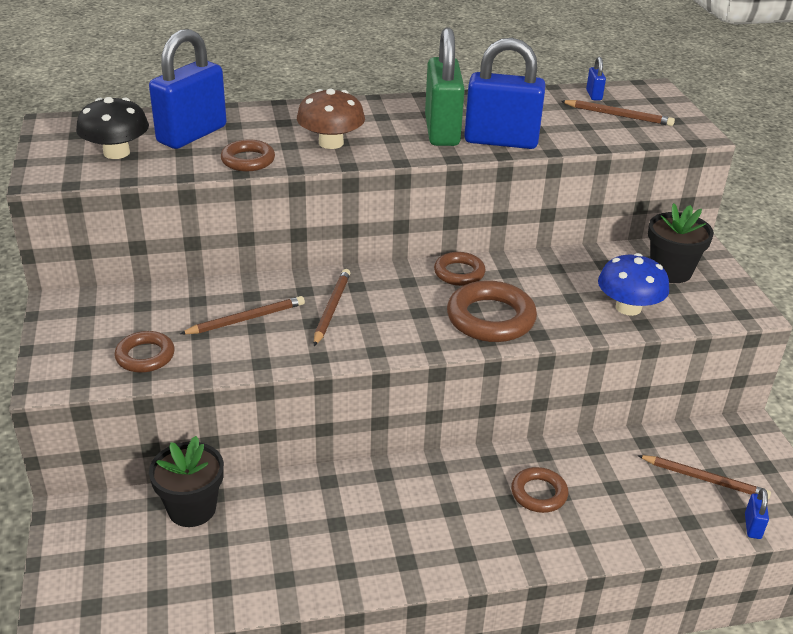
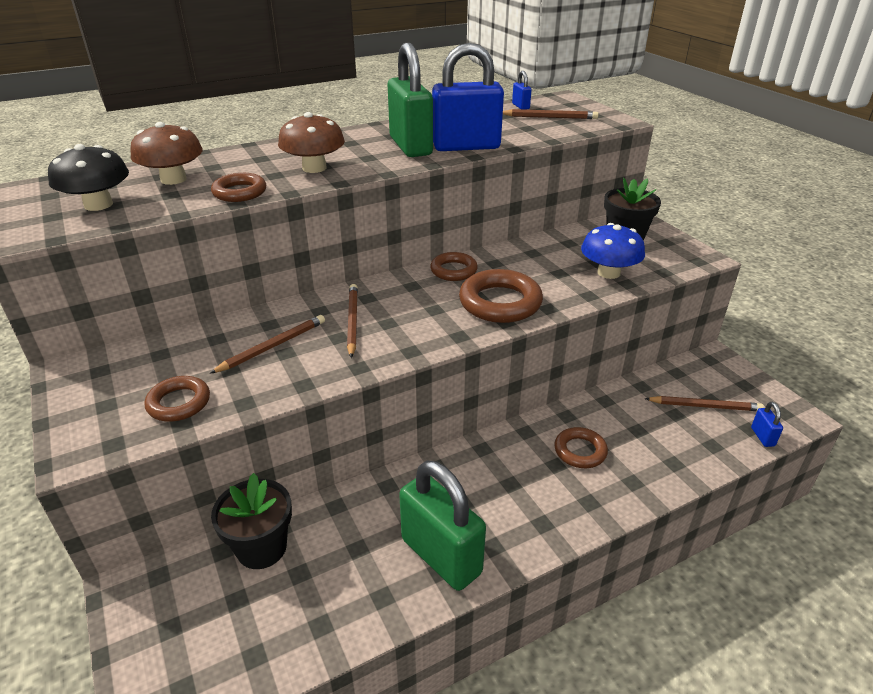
camera: 15 degrees left, 0 degrees up
(192, 134) = (173, 179): blue padlock -> brown mushroom
(353, 558) = (441, 556): none -> green padlock

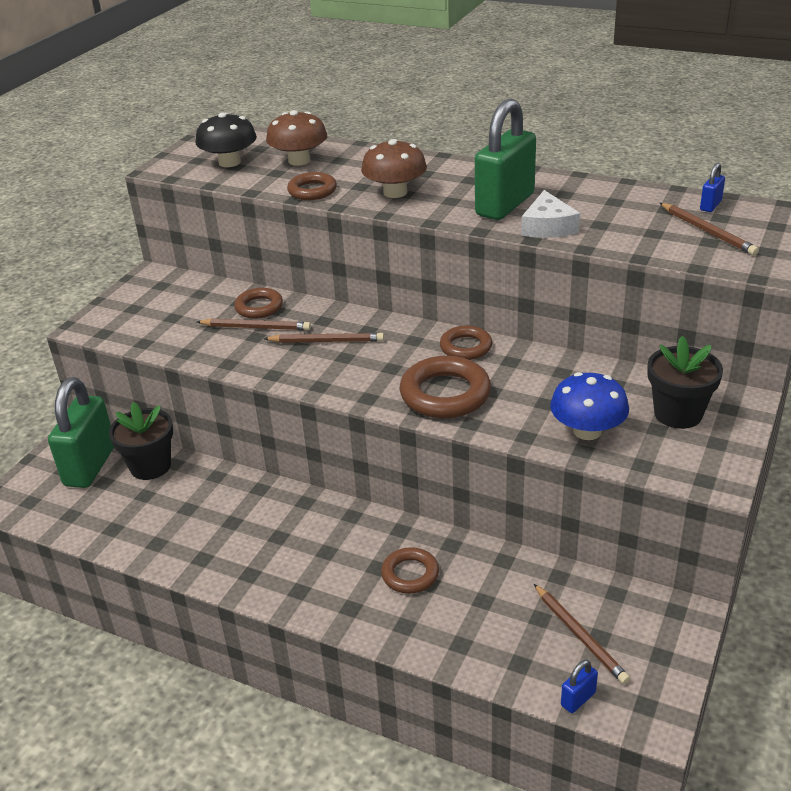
camera: 55 degrees right, 0 degrees up
(179, 403) = (160, 330): brown ring -> brown ring (259, 307)
(352, 321) = (326, 341): brown pencil -> brown pencil turned 45 degrees clockwise
(441, 556) = (216, 552): green padlock -> green padlock (90, 466)
(466, 146) = (548, 226): blue padlock -> white cheese

